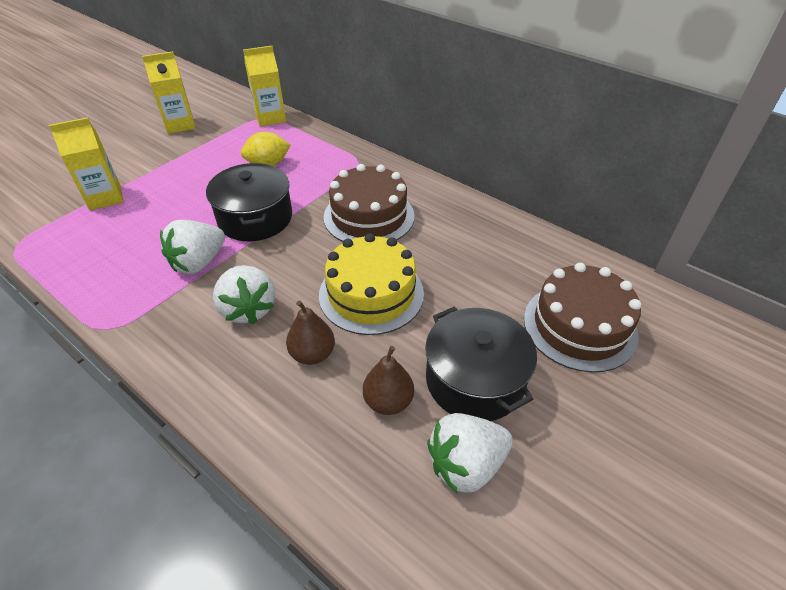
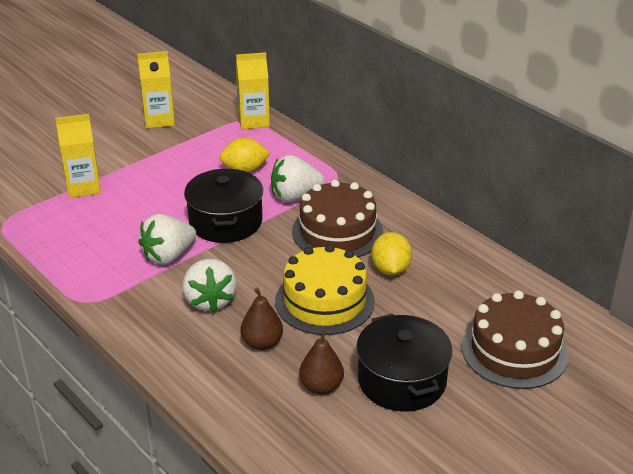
camera: 10 degrees right, 10 degrees down
(430, 250) = (390, 269): none -> yellow lemon
(466, 465) = (376, 438): white strawberry -> white strawberry (295, 196)

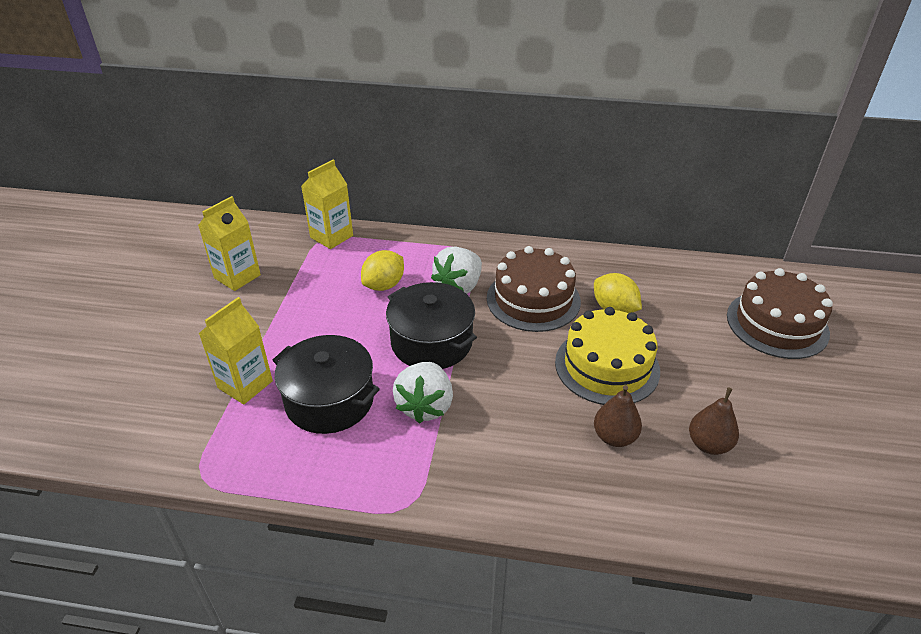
camera: 40 degrees left, 5 degrees up
(210, 300) = (519, 426): white strawberry -> none
(402, 380) = (749, 398): black pot -> black pot (329, 400)

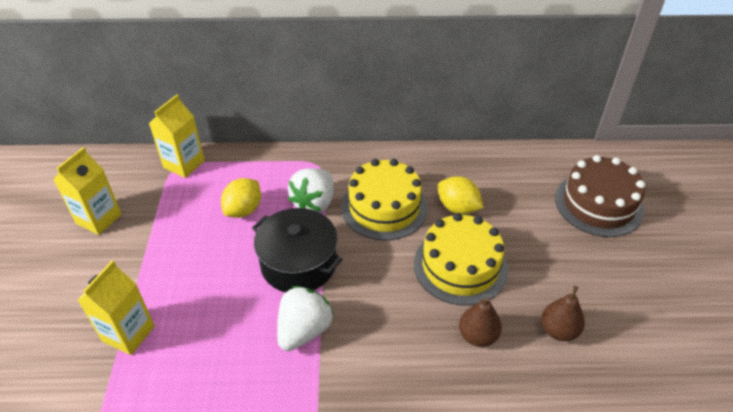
camera: 10 degrees left, 5 degrees up
(329, 400) = (213, 338): black pot -> none
(425, 406) = (304, 330): white strawberry -> white strawberry turned 150 degrees counterclockwise
(533, 299) = (384, 207): brown cake -> yellow cake

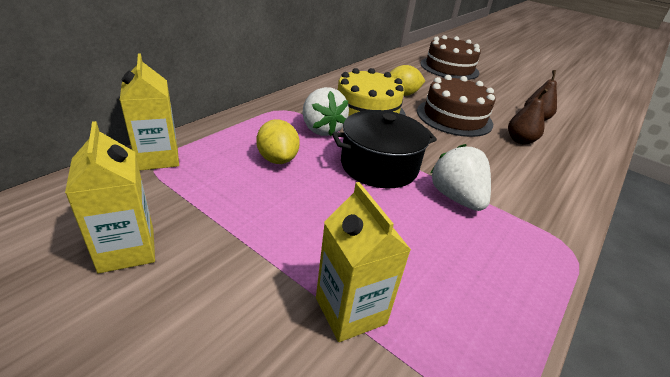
camera: 55 degrees left, 10 degrees down
(460, 266) = (454, 117): yellow cake -> brown cake

